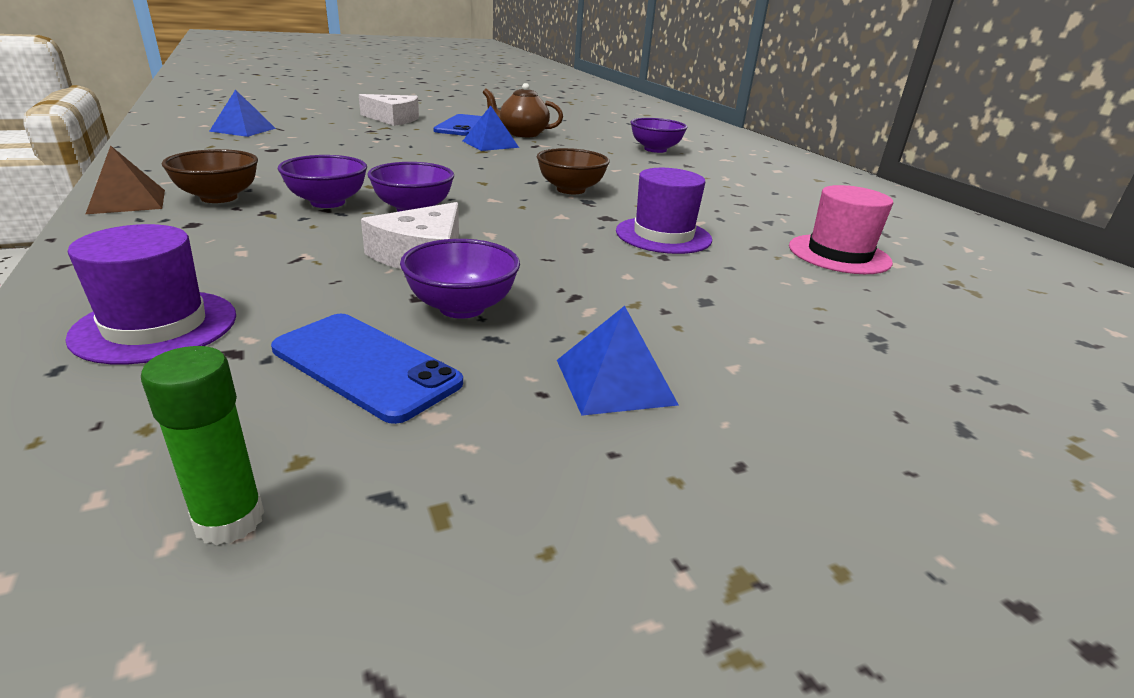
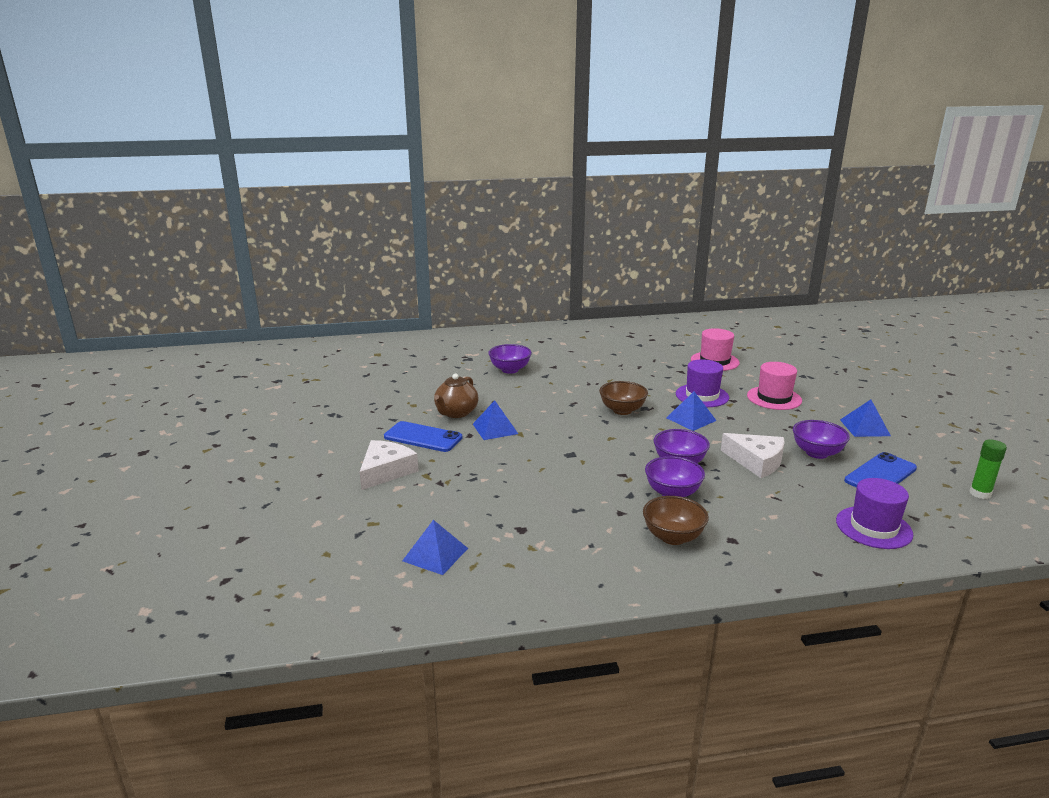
camera: 75 degrees left, 5 degrees down
(127, 201) = (692, 575): brown pyramid -> none
(564, 223) = (691, 419): none -> blue pyramid
(706, 292) = (774, 398): none -> pink hat

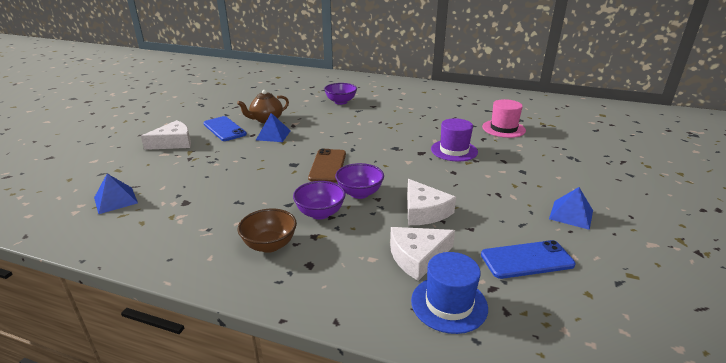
camera: 30 degrees right, 5 degrees up
(608, 445) = (327, 166): none -> brown phone
(622, 410) = (375, 145): brown bowl -> none
(691, 419) = (419, 164): blue pyramid -> none
(774, 398) = (515, 167): pink hat -> none
(804, 501) = (417, 257): none -> white cheese
(817, 453) = (489, 221): purple bowl -> none
(873, 527) = (449, 304): purple hat -> blue hat
(980, 493) = (618, 317): green glue stick -> none

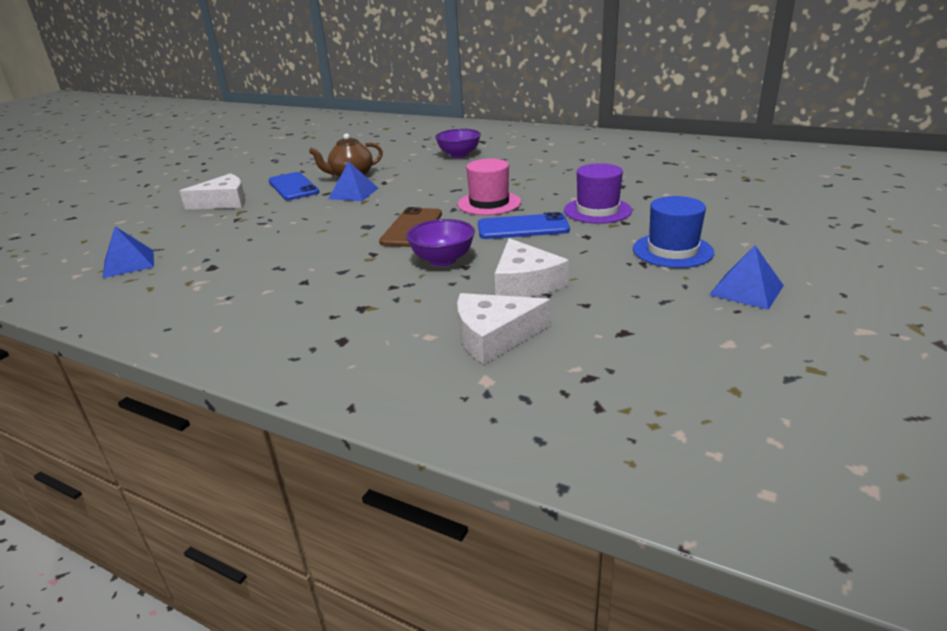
camera: 10 degrees right, 0 degrees up
(269, 245) = (299, 317): brown bowl -> none
(320, 213) = (380, 282): purple bowl -> none
(449, 304) = (517, 393): blue hat -> blue hat (672, 250)
(503, 128) = (682, 184): pink hat -> pink hat (489, 203)
(527, 260) = (655, 344): blue phone -> blue phone (523, 227)

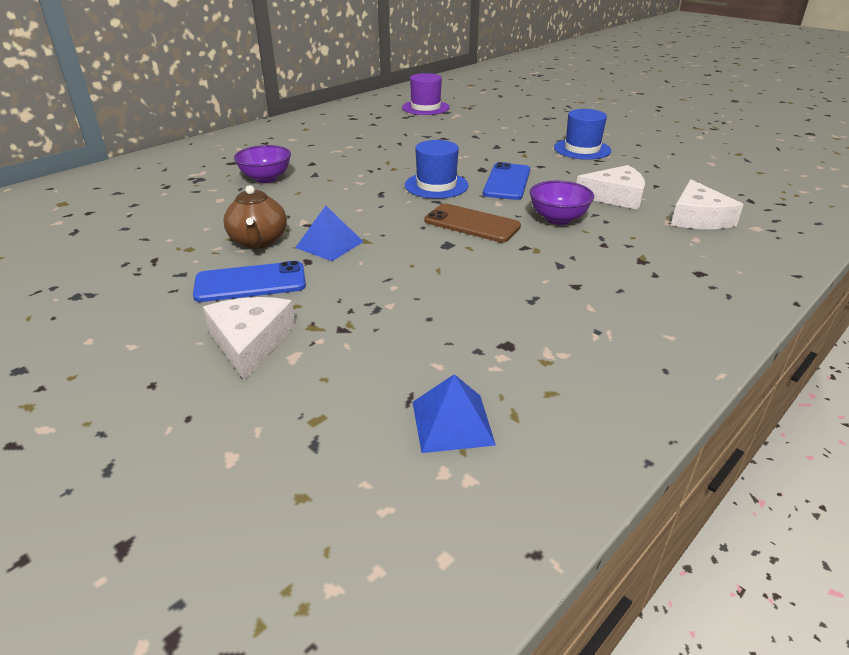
camera: 75 degrees left, 5 degrees up
(489, 203) = (436, 185): pink hat -> blue hat
(597, 210) = (491, 154): purple hat -> purple hat (425, 108)
(746, 290) = (647, 146): blue pyramid -> none

